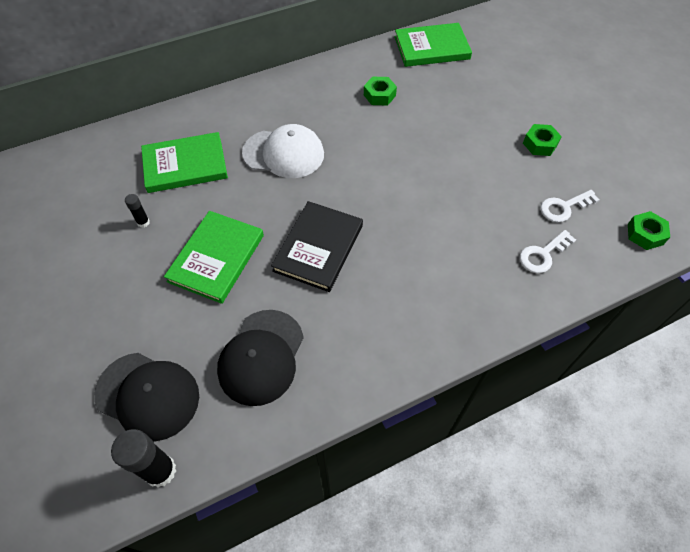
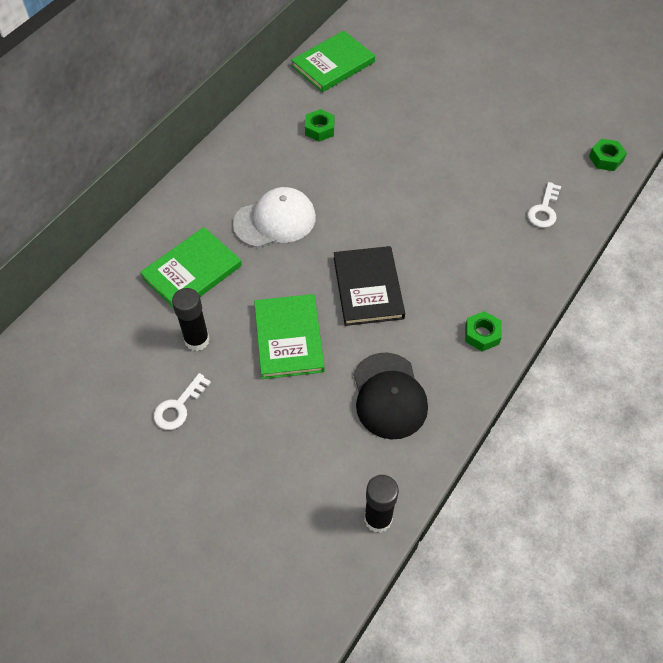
camera: 30 degrees left, 0 degrees up
(143, 222) = (197, 340): black glue stick -> black glue stick, size x1.95
(148, 395) = (322, 473): black cap -> none
(540, 144) = (483, 117): green nut -> green nut (482, 334)
(563, 207) = (535, 164): white key -> white key (178, 407)

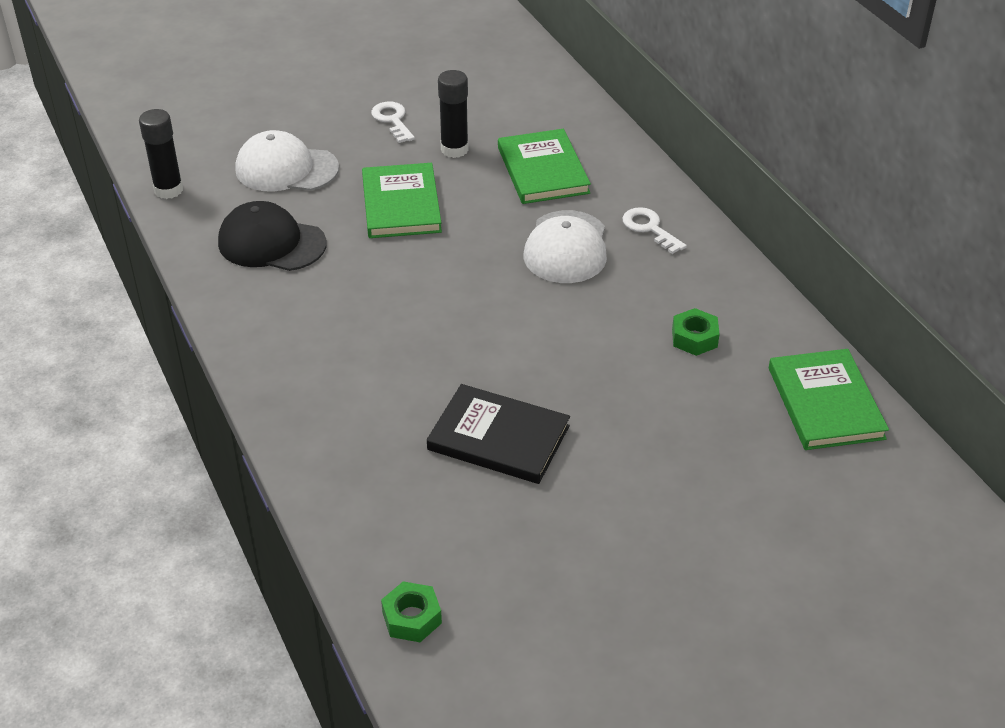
camera: 120 degrees right, 15 degrees down
(289, 338) = (401, 204): green book -> green book turned 60 degrees clockwise
(293, 445) = (286, 169): none -> white cap
(368, 288) = (410, 280): black book -> black book (498, 438)
(482, 334) = (269, 339): green nut -> none
(544, 210) = (383, 489): white key -> white key (649, 228)

